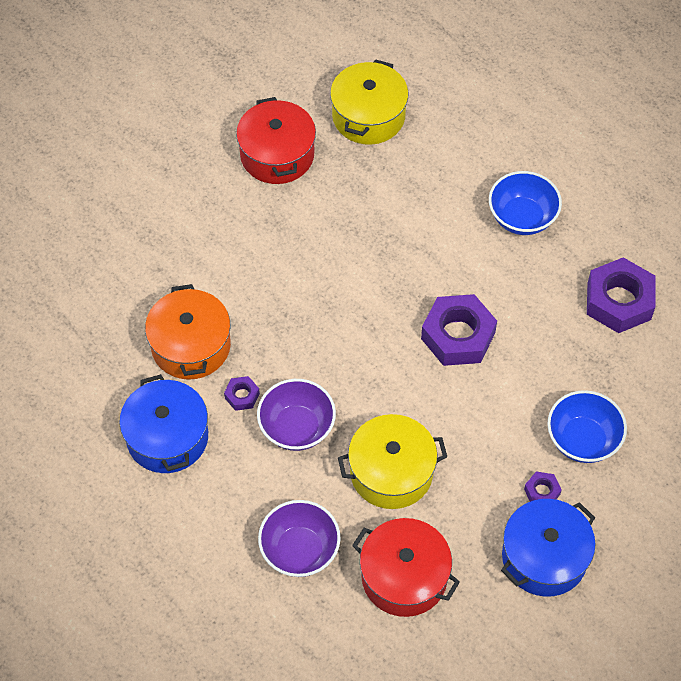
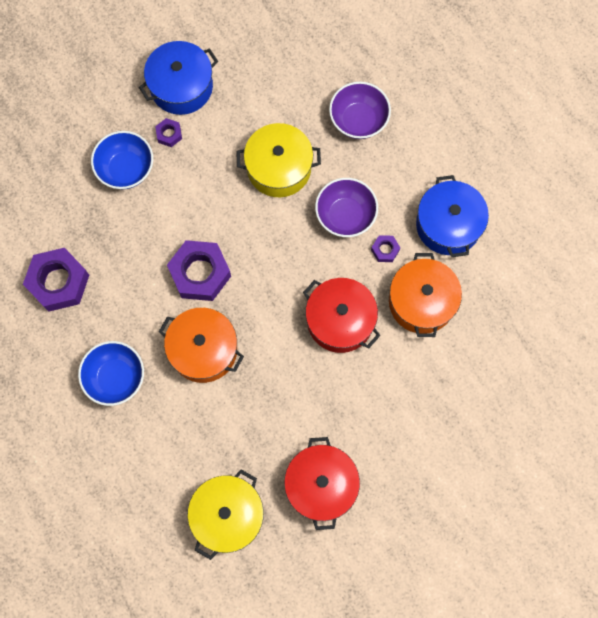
camera: 170 degrees left, 15 degrees up
(404, 577) = (286, 89): red pot -> red pot (340, 320)
(432, 259) = (203, 350): none -> orange pot

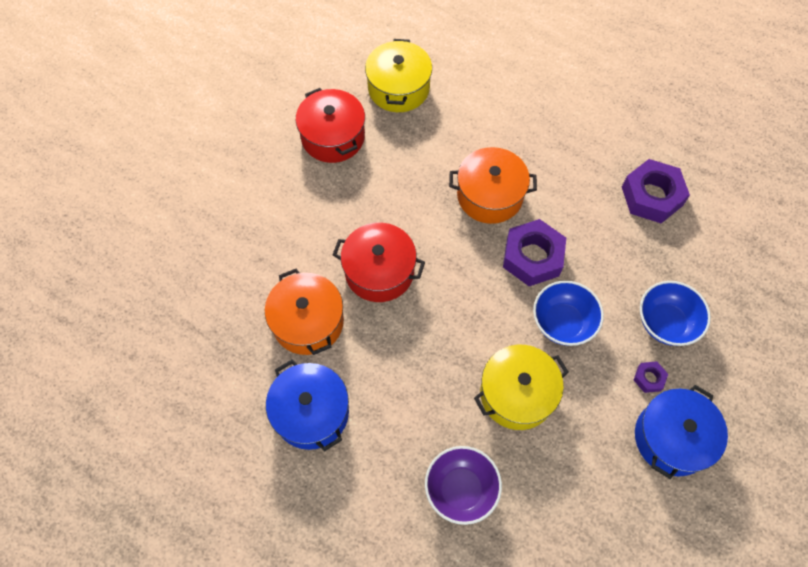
camera: 155 degrees right, 10 degrees down
(115, 378) = (550, 144): blue bowl -> blue bowl (562, 323)
(345, 216) = (423, 374): purple bowl -> none
(385, 250) = (366, 357): purple nut -> none

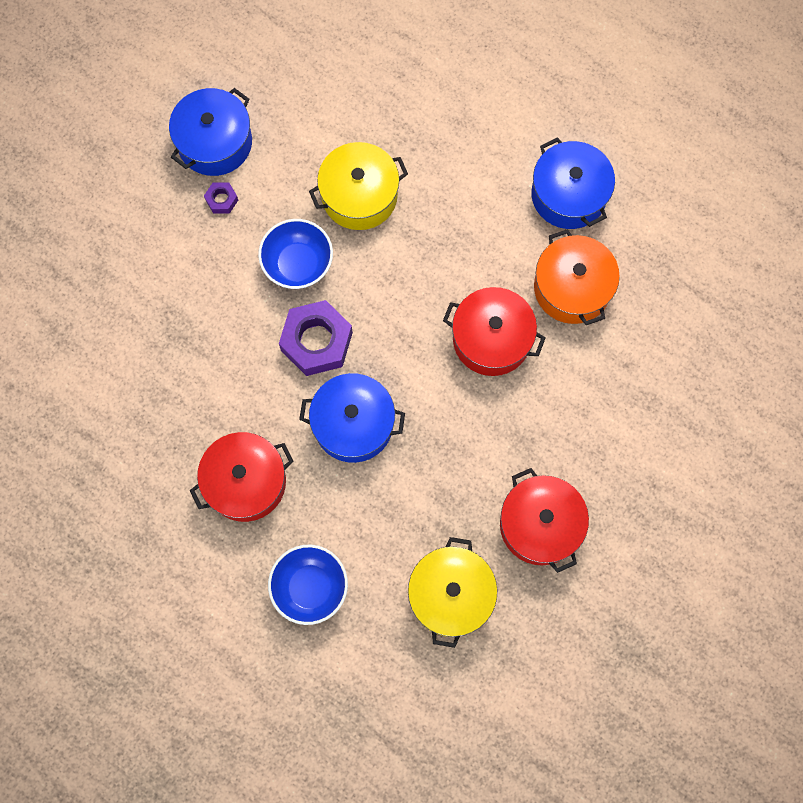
camera: 175 degrees left, 10 degrees up
(461, 489) = (427, 114): purple bowl -> none
(490, 196) = (353, 424): orange pot -> blue pot
(568, 148) = (246, 482): none -> red pot
(651, 196) = (160, 407): purple nut -> none
(665, 323) = (188, 255): blue bowl -> blue bowl (310, 587)

